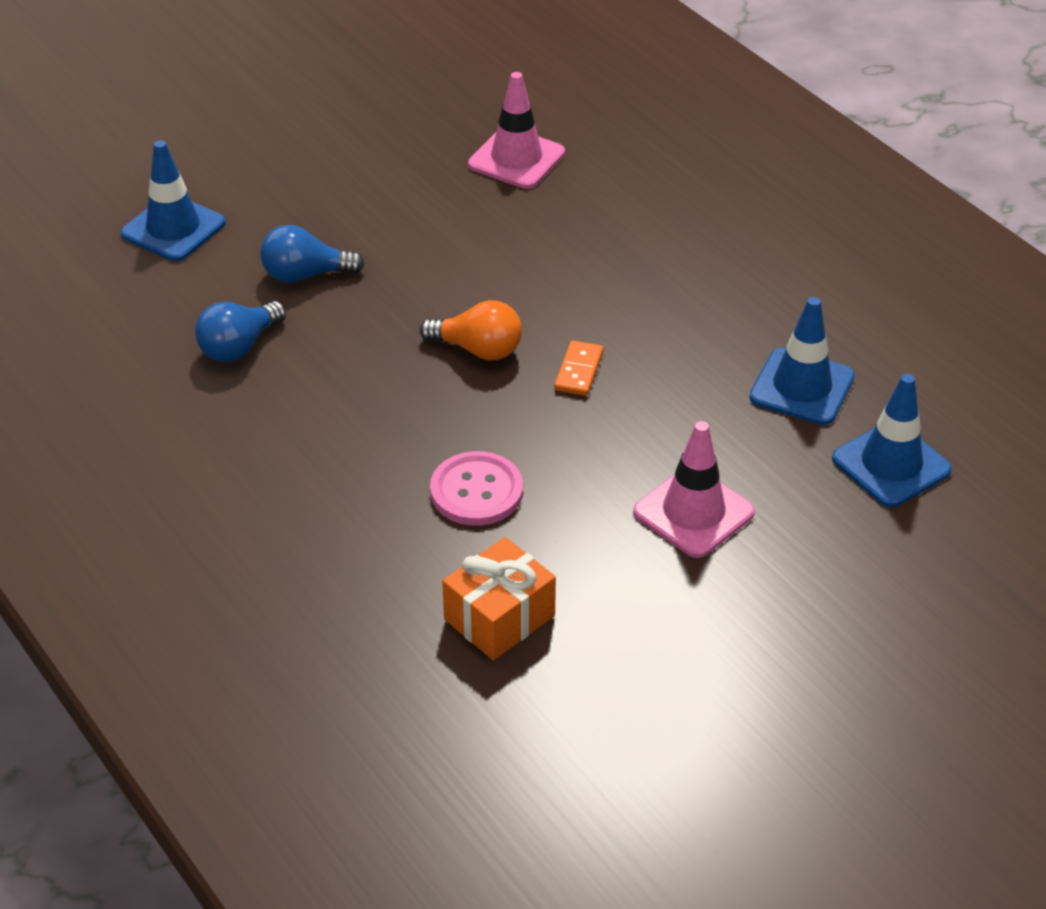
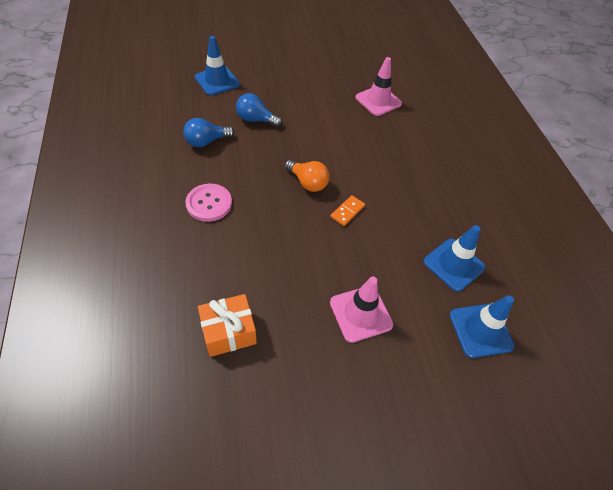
camera: 20 degrees right, 10 degrees up
(476, 491) = (262, 255): pink button -> pink button (209, 203)

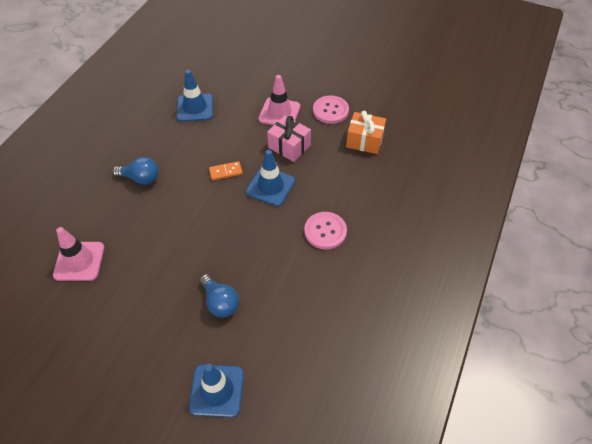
camera: 140 degrees left, 0 degrees up
(206, 141) = (287, 299): blue light bulb -> blue light bulb (141, 178)
(302, 356) = (330, 110): none -> pink button
(308, 182) = (233, 209): orange light bulb -> none
(311, 273) = (289, 146): none -> pink gift
(480, 330) = (221, 75): blue traffic cone -> blue traffic cone (270, 186)

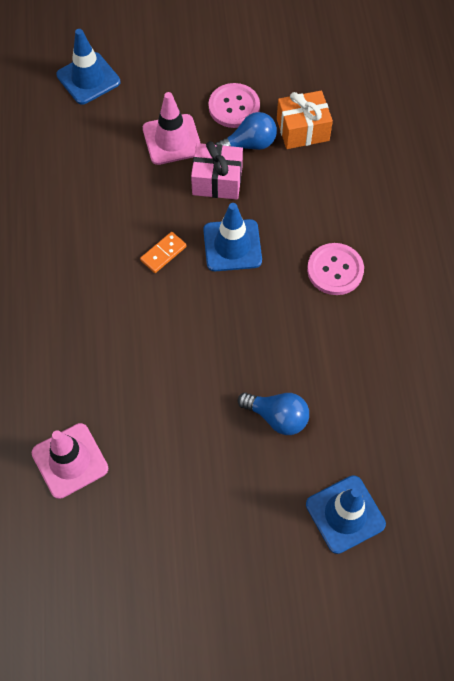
camera: 30 degrees left, 10 degrees up
(141, 178) = (61, 316): blue light bulb -> blue light bulb (249, 144)
(195, 108) = (56, 184): blue traffic cone -> blue traffic cone (88, 78)

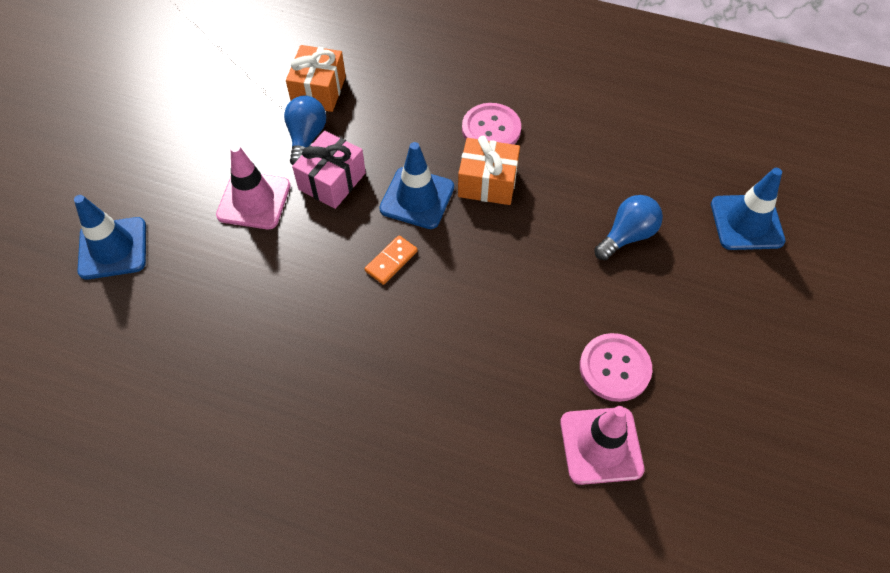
camera: 65 degrees left, 5 degrees down
(163, 253) = (391, 261): orange domino -> orange domino turned 60 degrees clockwise
(234, 107) = (252, 133): pink button -> pink button (614, 368)
(275, 290) = (487, 183): none -> orange gift

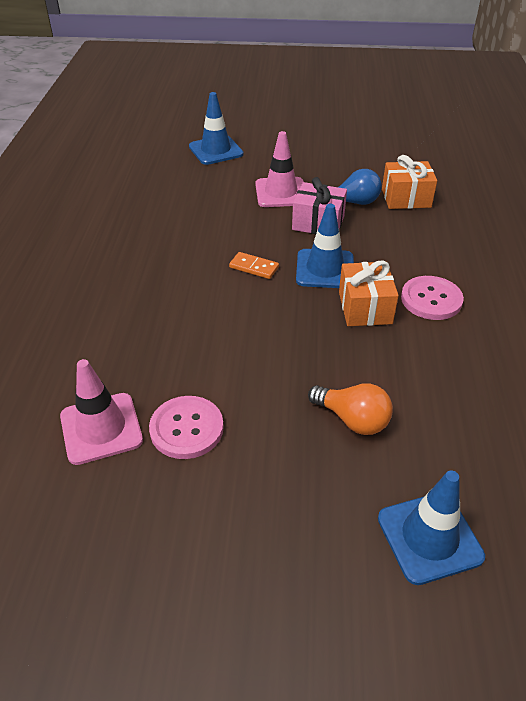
camera: 75 degrees right, 15 degrees down
(627, 235) = (352, 419): blue light bulb -> orange light bulb

